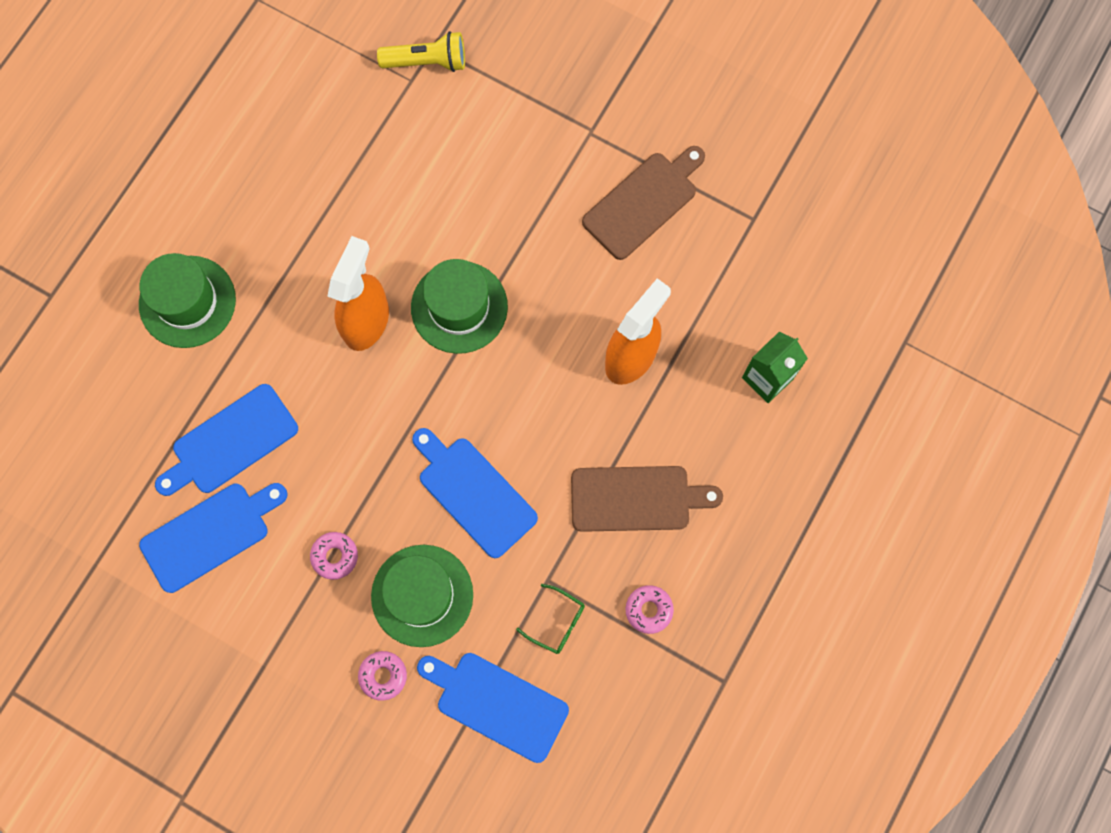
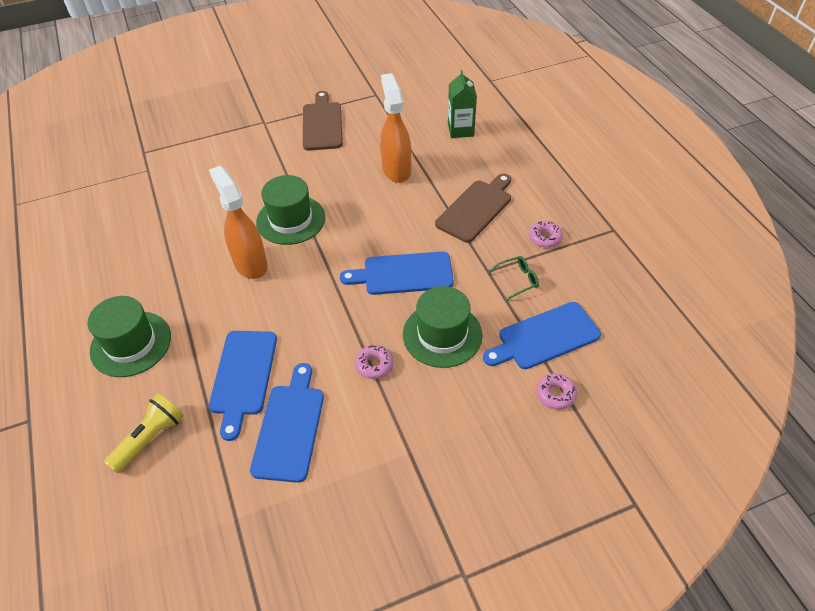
camera: 50 degrees left, 25 degrees down
(383, 676) = (476, 386): pink donut -> pink donut (555, 394)
(427, 62) = (147, 159): yellow flashlight -> yellow flashlight (150, 438)

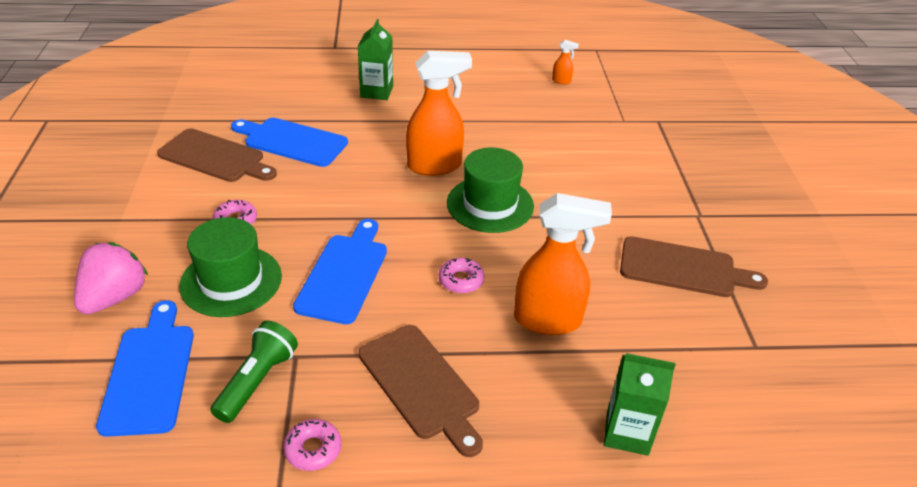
camera: 105 degrees right, 10 degrees down
(85, 216) = (561, 81): none -> orange spray bottle
(131, 344) = (376, 92): green hat -> green carton
(150, 438) = (270, 92): yellow flashlight -> none
(289, 427) = (215, 157): blue cutting board -> brown cutting board
(496, 398) = (115, 297): none -> pink strawberry
(517, 280) = (257, 381): green glasses -> green flashlight
(555, 394) = (70, 350): pink donut -> pink donut (461, 280)

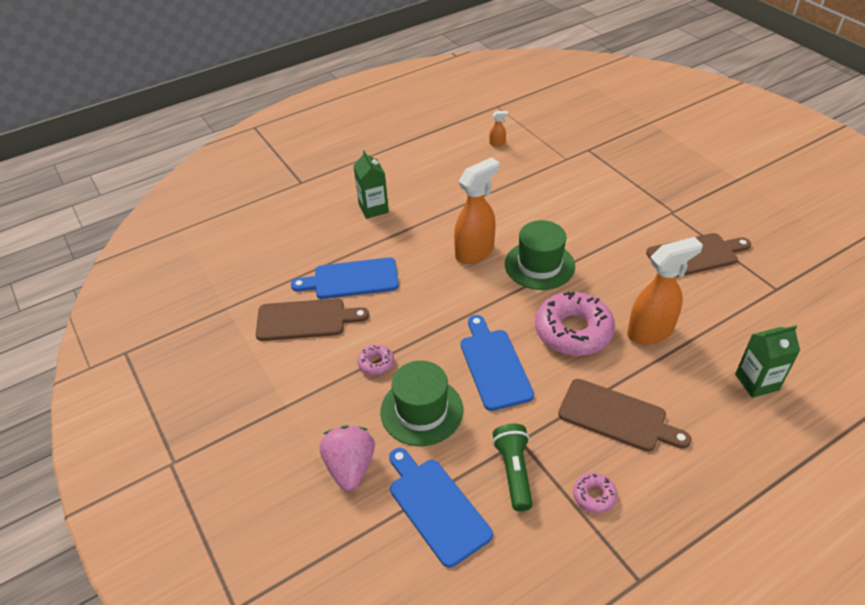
camera: 25 degrees left, 5 degrees up
(461, 280) = (573, 331): pink donut -> pink donut, size x2.18

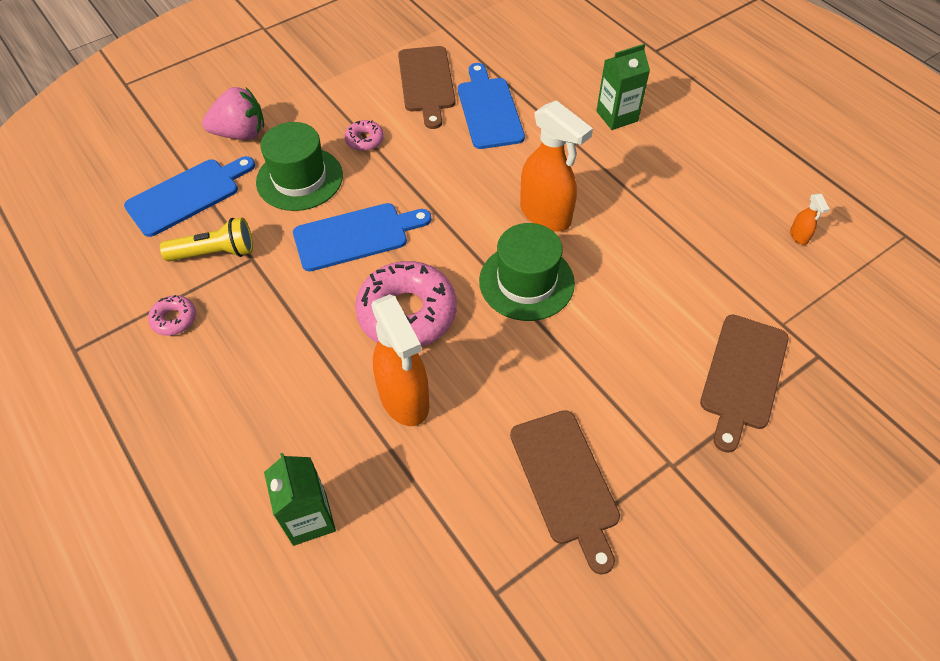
camera: 85 degrees right, 10 degrees up
(514, 471) = (215, 253): green flashlight -> yellow flashlight
(617, 416) = (272, 348): brown cutting board -> brown cutting board (743, 376)

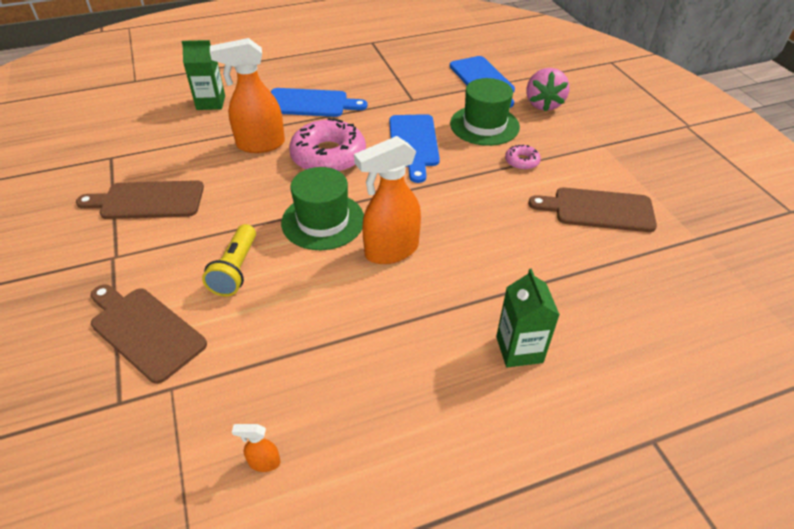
camera: 105 degrees right, 10 degrees down
(174, 319) = (376, 71): pink donut -> none
(215, 253) = (424, 87): yellow flashlight -> yellow flashlight (236, 270)
(489, 110) = (549, 245): blue cutting board -> blue cutting board (310, 103)

